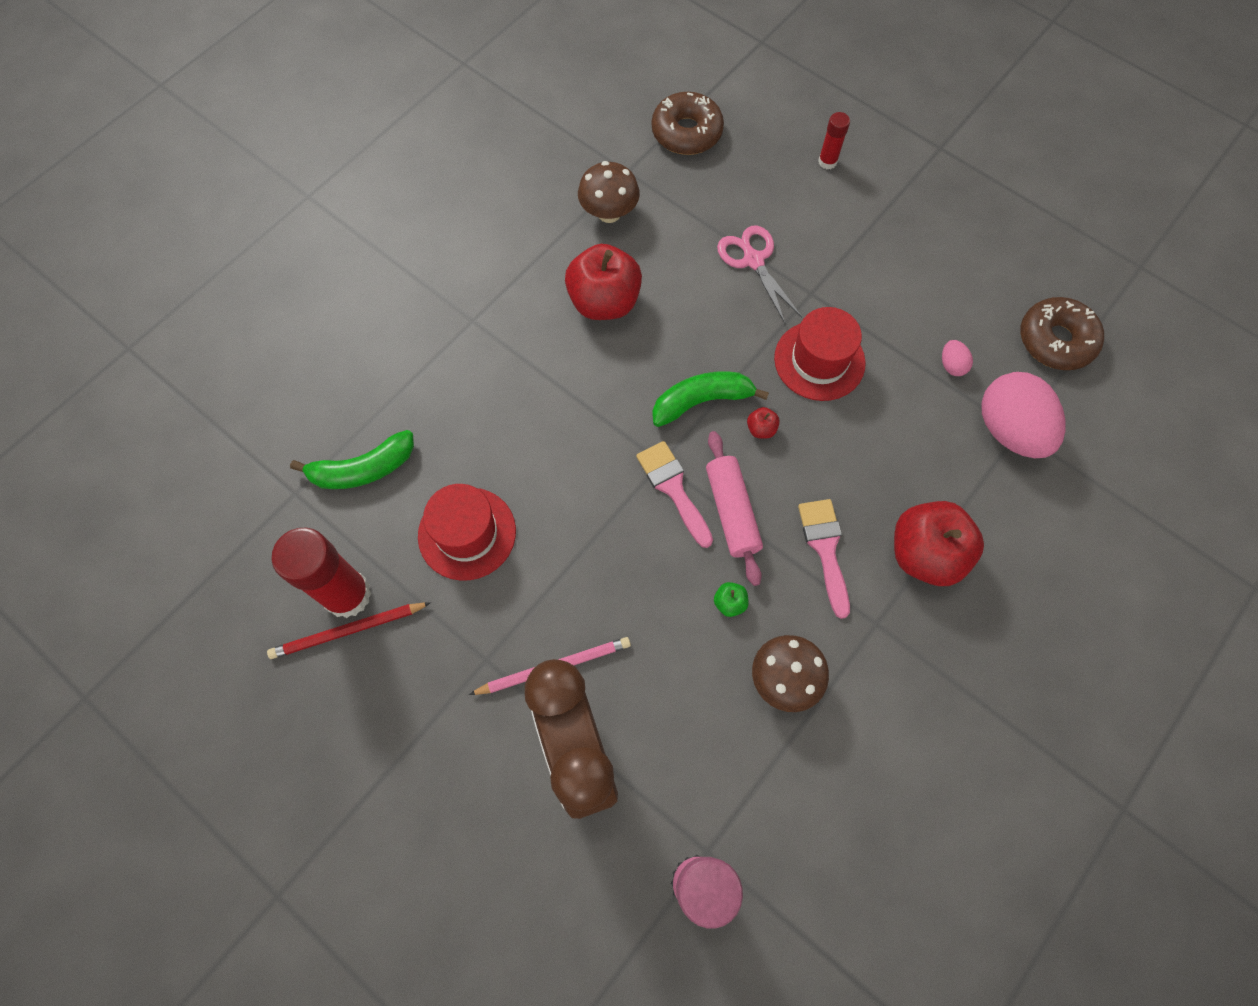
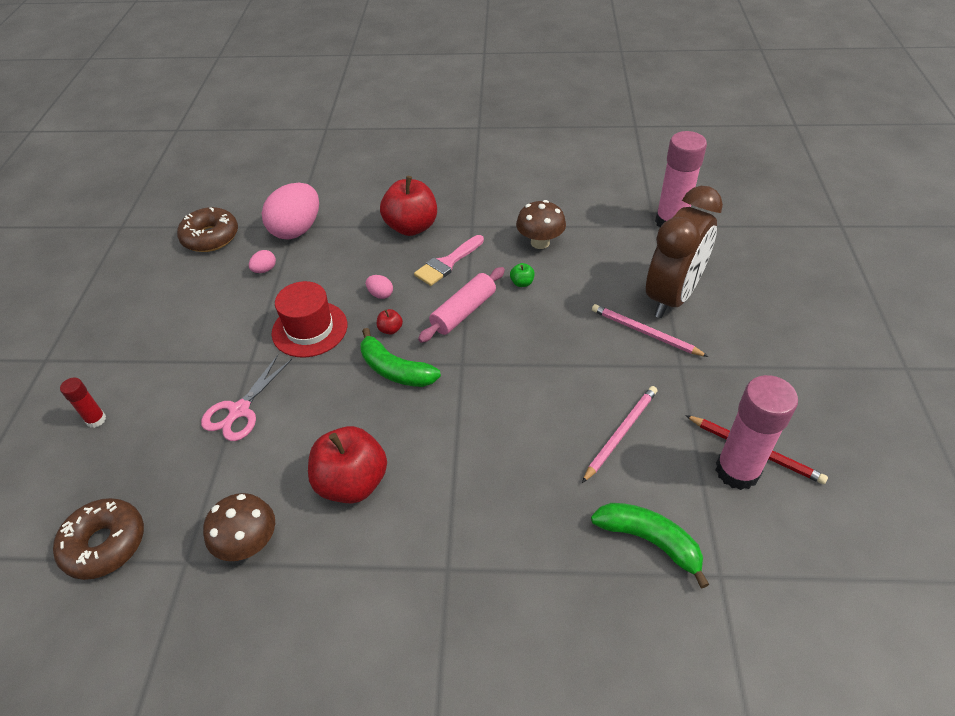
camera: 125 degrees left, 20 degrees down
(347, 595) = (737, 471): red glue stick -> pink glue stick
(467, 533) = (620, 434): red hat -> pink pencil
(673, 488) = (475, 347): pink brush -> none
(823, 450) = (380, 294): none -> pink egg

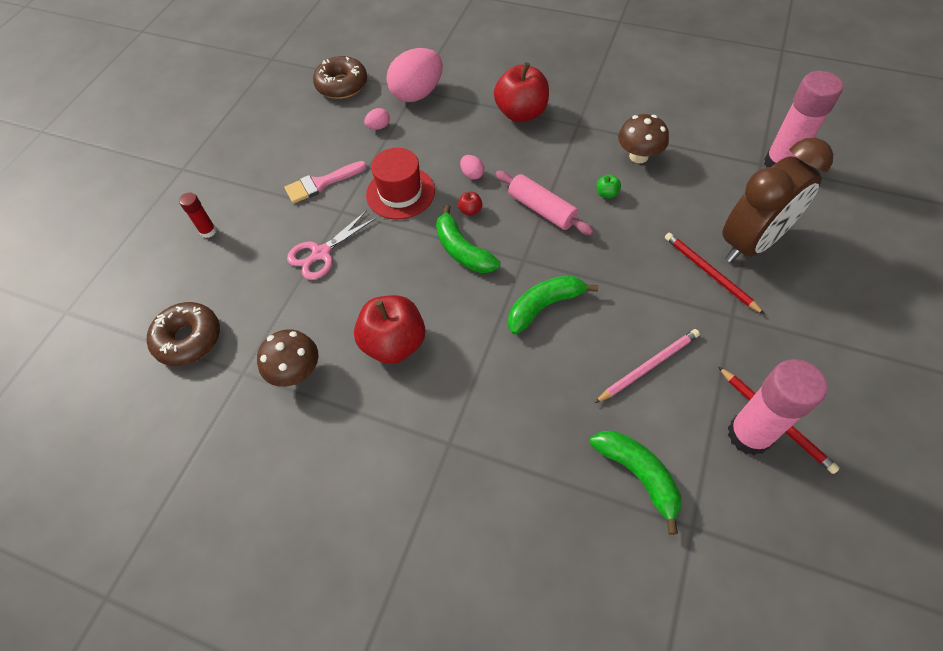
camera: 20 degrees right, 10 degrees up
(447, 263) = (543, 157): pink brush -> pink brush (321, 183)
(463, 312) = (542, 209): pink rolling pin -> pink rolling pin turned 75 degrees clockwise
(498, 403) = (544, 306): none -> green banana
(645, 333) = (710, 273): pink pencil -> red pencil

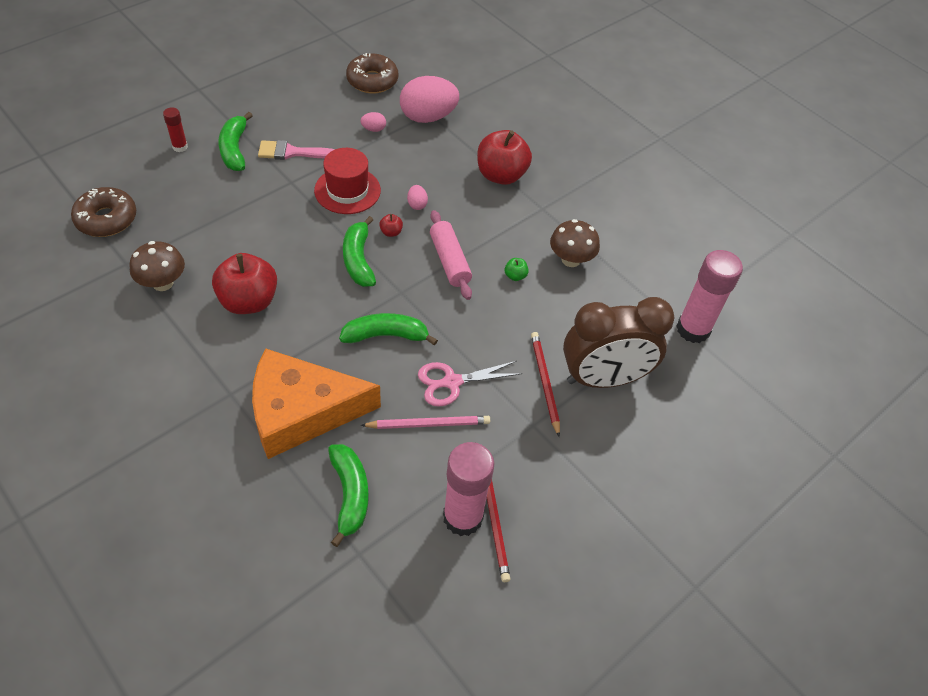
camera: 20 degrees right, 5 degrees down
(264, 207) = (234, 149): none -> green banana
(321, 253) = (249, 206): pink scissors -> pink scissors (451, 382)
(529, 421) = (301, 411): none -> orange cheese

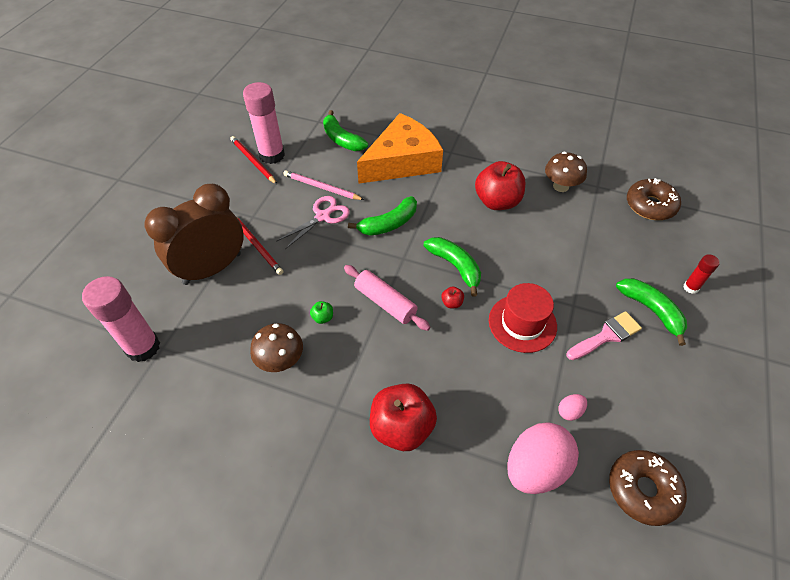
camera: 155 degrees right, 0 degrees up
(417, 204) = (453, 343): pink egg -> none
(428, 424) = (322, 187): pink pencil -> pink pencil turned 60 degrees clockwise

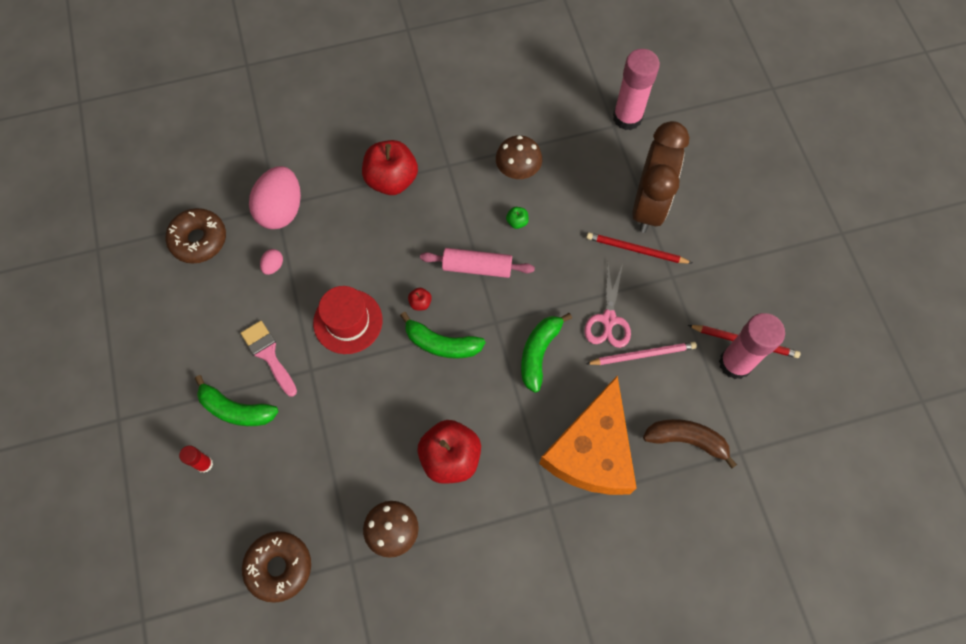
camera: 145 degrees right, 15 degrees up
(341, 139) = (687, 440): green banana -> brown banana
(606, 336) = (268, 355): pink brush -> pink brush turned 120 degrees clockwise

